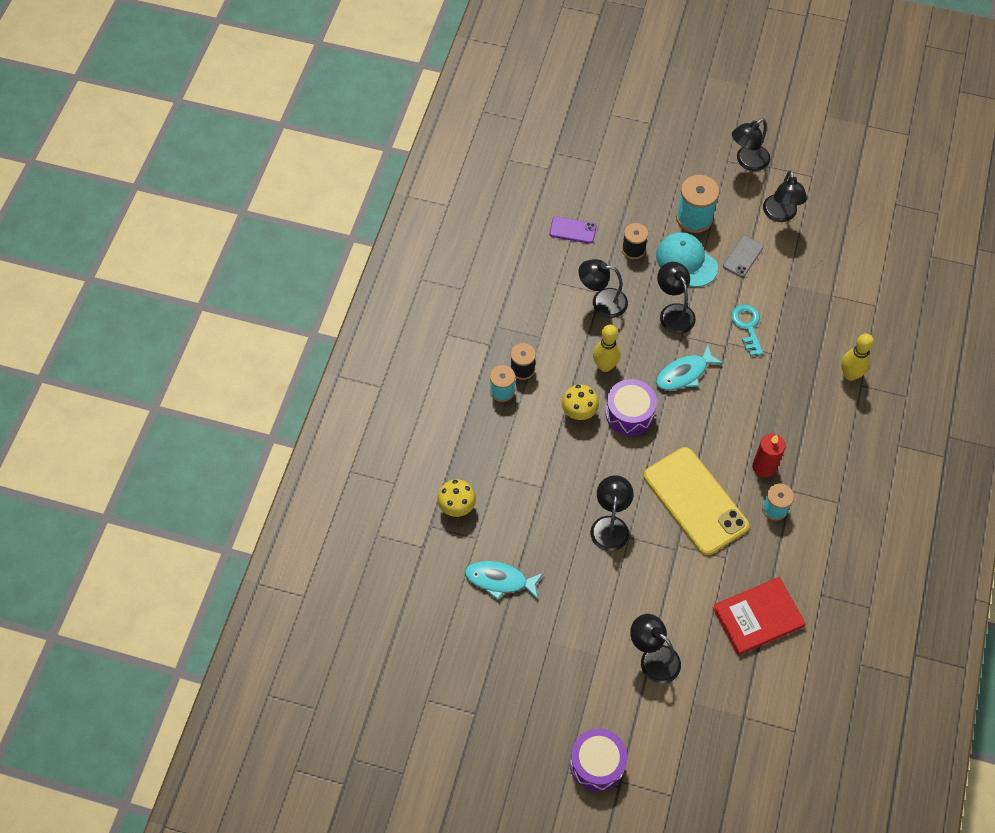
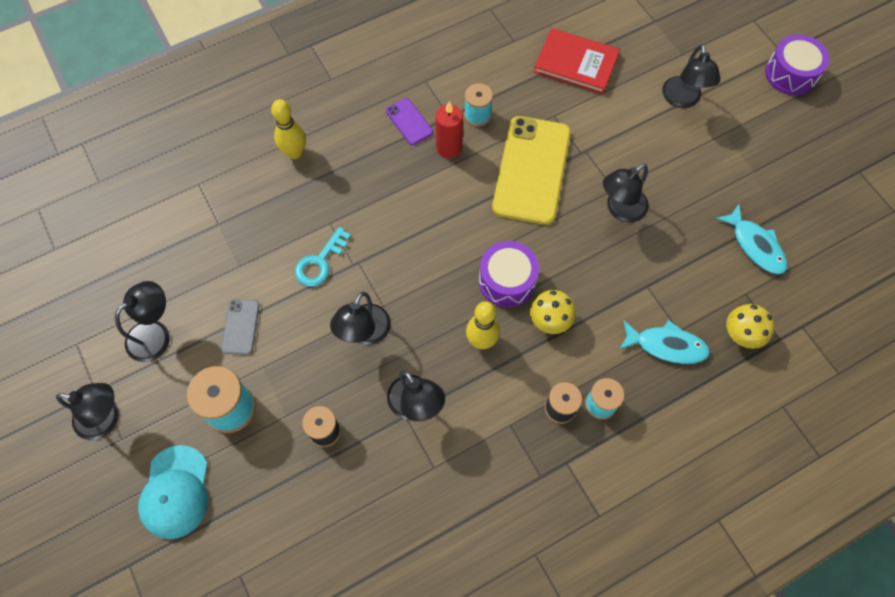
camera: 135 degrees left, 5 degrees up
(572, 230) = (356, 513): purple phone -> purple phone (409, 122)
(684, 373) = (421, 272): turquoise fish -> turquoise fish (666, 345)
(686, 261) = (293, 371): turquoise cap -> turquoise cap (175, 492)
(743, 256) = (240, 327): grey phone -> grey phone turned 75 degrees counterclockwise

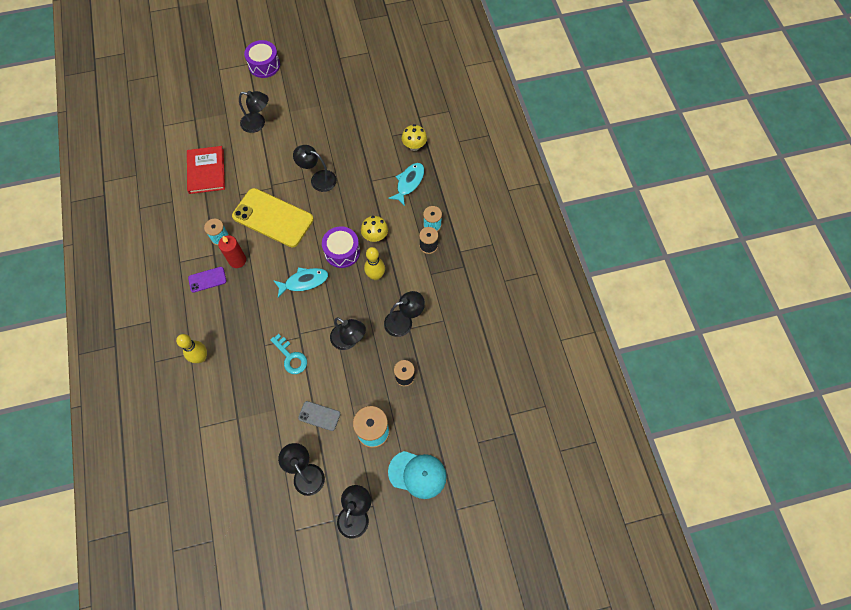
camera: 75 degrees left, 0 degrees up
(576, 63) = (206, 171): red book -> red book turned 45 degrees counterclockwise
(620, 210) = (318, 179): black lamp -> black lamp turned 135 degrees clockwise
(755, 245) = (365, 121): turquoise fish -> turquoise fish (304, 282)

